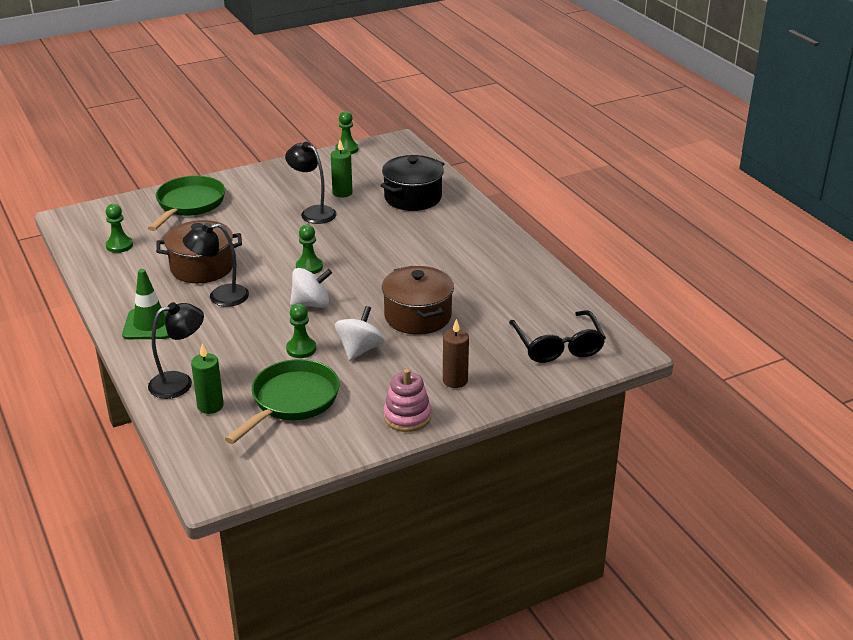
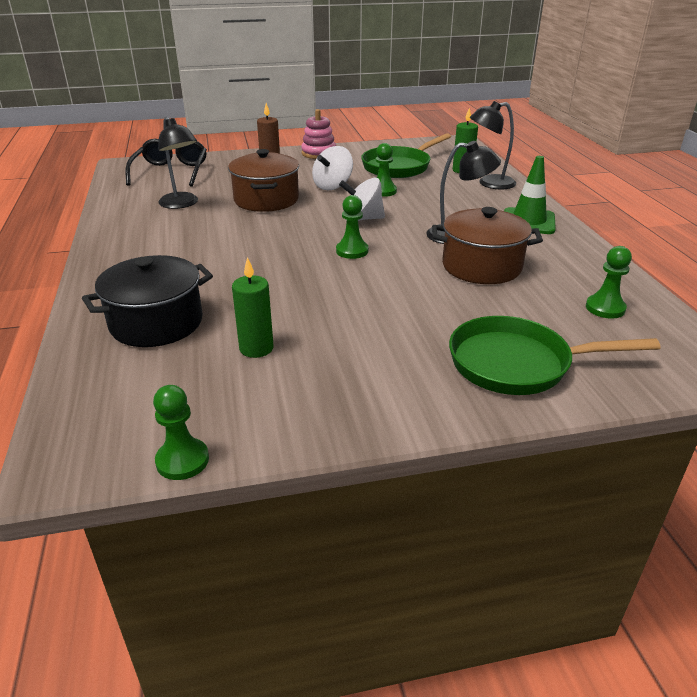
camera: 165 degrees left, 0 degrees up
(189, 204) = (517, 364): green pan -> green pan turned 60 degrees clockwise
(313, 212) = (319, 320): black lamp -> black lamp (182, 204)

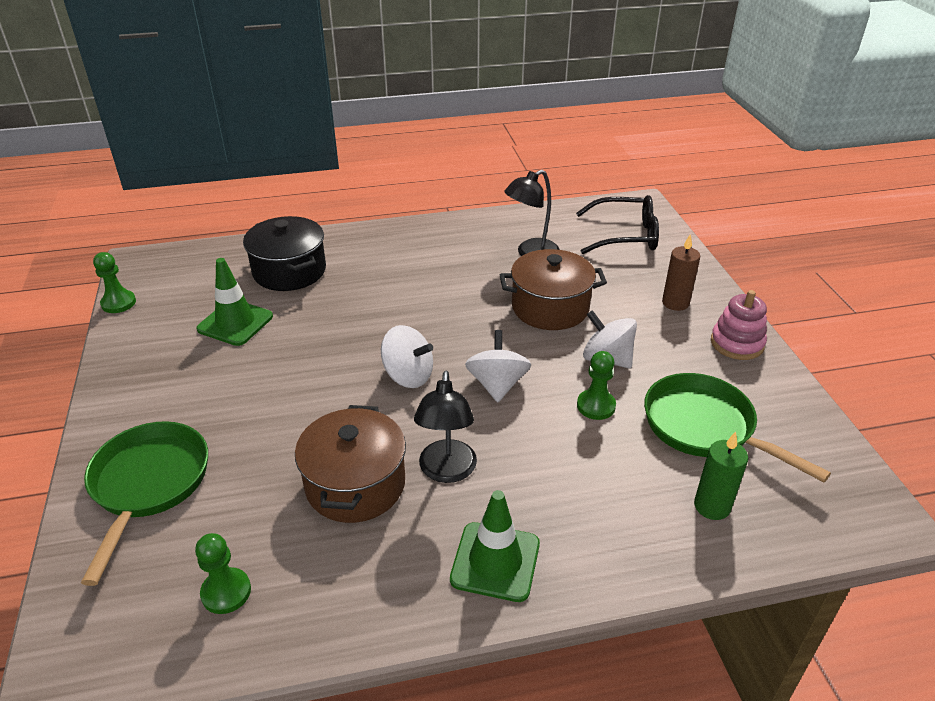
camera: 90 degrees right, 5 degrees up
(256, 348) = (235, 323): green candle -> green traffic cone
(352, 251) = (408, 376): green pawn -> white spinning top
(489, 183) = (655, 535): black lamp -> none

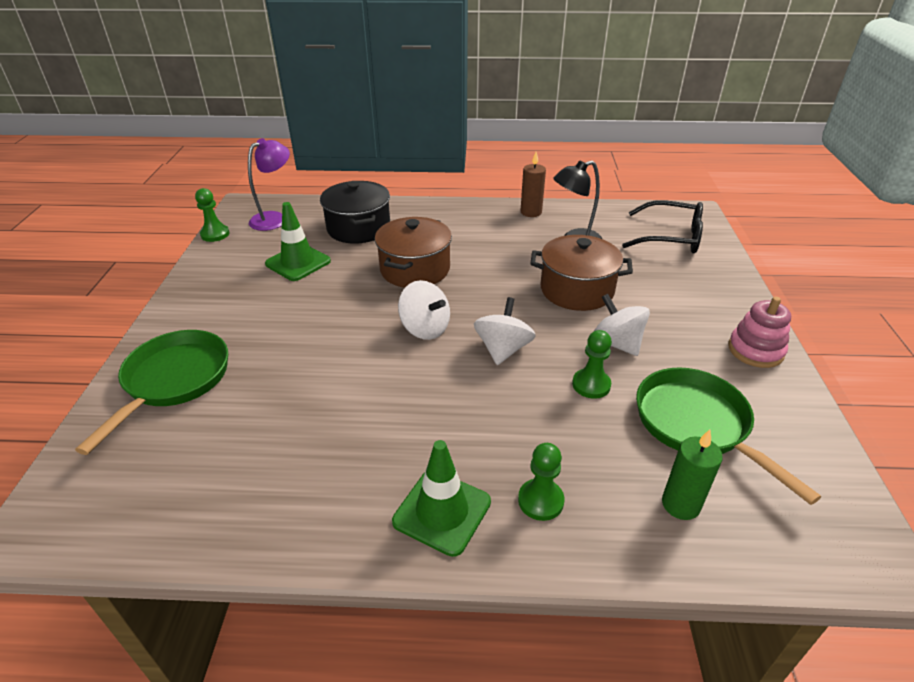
camera: 15 degrees right, 0 degrees up
(184, 273) = (275, 218): none -> purple lamp
(226, 592) = (195, 485): green pawn -> green pawn (540, 501)
(355, 484) = (342, 414): brown pot -> brown pot (415, 269)
(447, 471) = (428, 418): black lamp -> none
(675, 303) = (702, 303): brown candle -> brown candle (531, 212)

